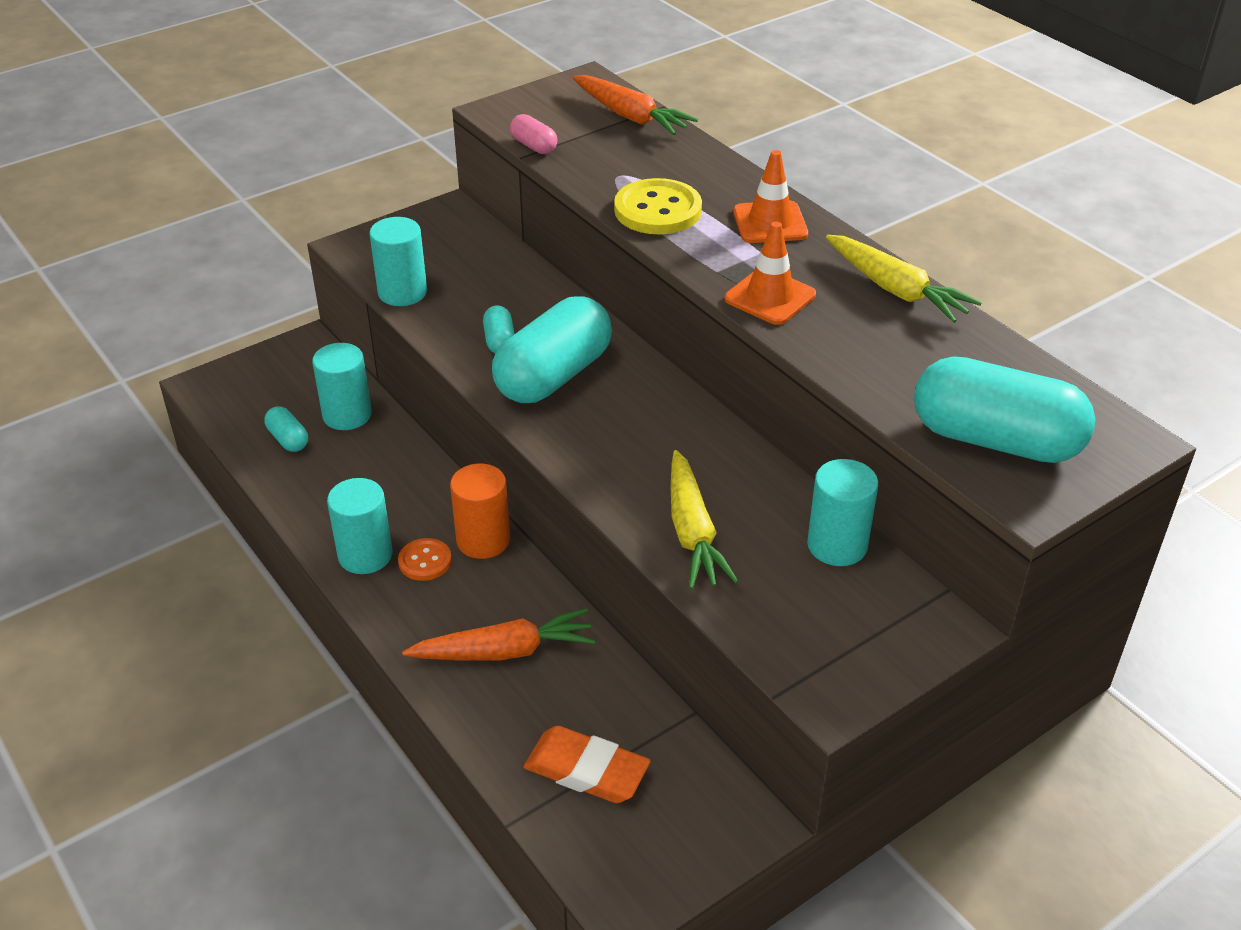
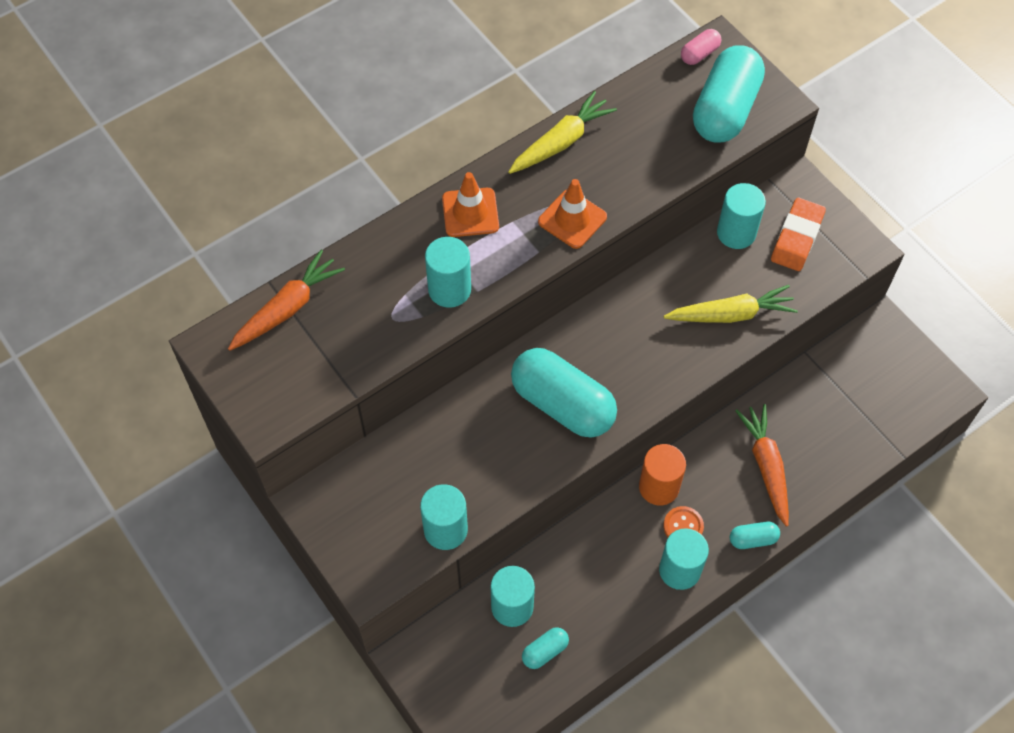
camera: 90 degrees left, 20 degrees up
(499, 341) = (517, 446): turquoise capsule -> turquoise capsule (753, 539)
(534, 146) = (337, 386): pink capsule -> pink capsule (699, 54)
(586, 770) = (858, 413): orange eraser -> orange eraser (797, 238)
(658, 210) = (449, 289): yellow button -> turquoise cylinder

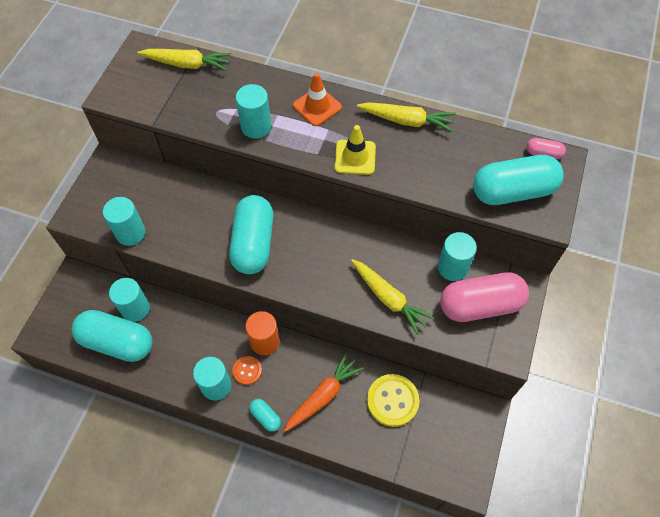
camera: 55 degrees right, 0 degrees up
(287, 308) = (187, 64): orange carrot -> yellow carrot
(545, 651) = (117, 342): turquoise capsule -> turquoise capsule, size x2.27
(572, 219) = (355, 157): orange traffic cone -> yellow traffic cone
(797, 238) = (480, 305): orange eraser -> pink capsule
(816, 402) = (392, 401): none -> yellow button

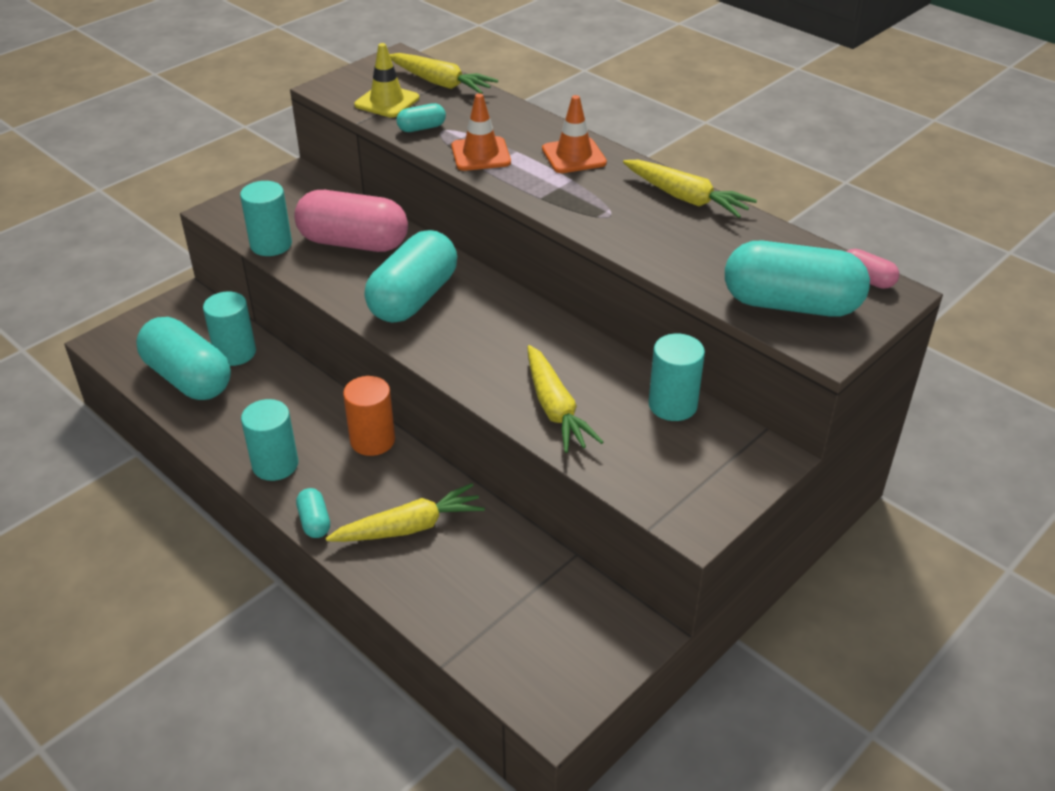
camera: 25 degrees right, 20 degrees down
(201, 114) = (422, 128): none -> turquoise capsule
(247, 370) = (327, 463): orange button -> none
(256, 127) = (481, 154): turquoise cylinder -> orange traffic cone
(323, 396) = (409, 527): orange carrot -> yellow carrot
(355, 157) = (588, 213): yellow traffic cone -> yellow traffic cone (387, 101)
(392, 401) = (505, 569): yellow button -> none
(480, 305) = (686, 458): pink capsule -> pink capsule (353, 243)

